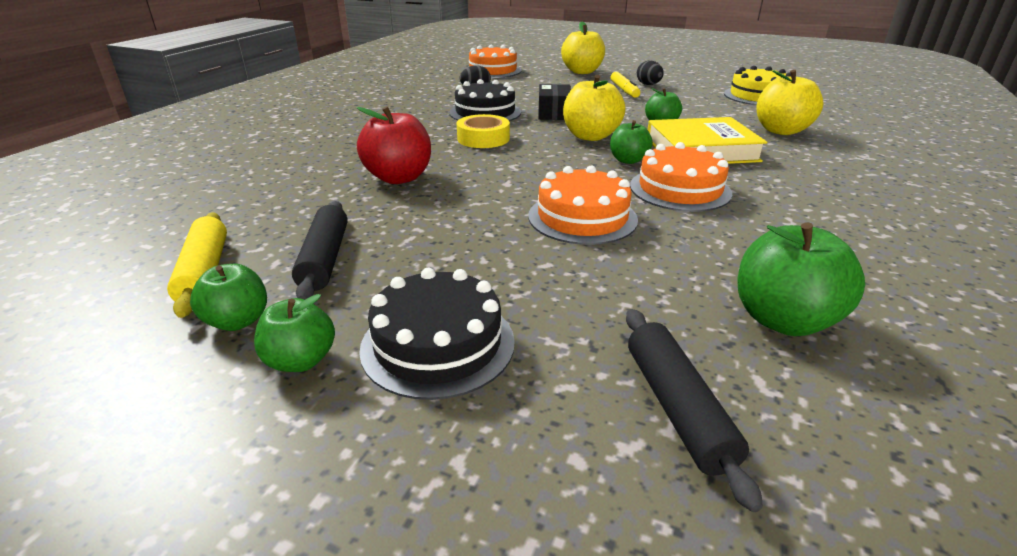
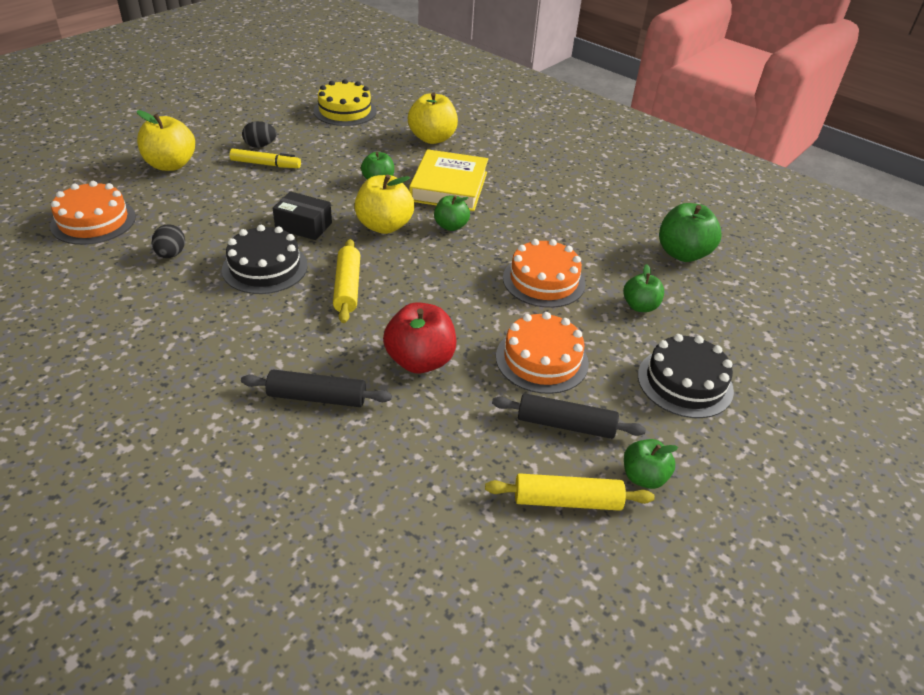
camera: 75 degrees left, 10 degrees up
(301, 360) = (693, 445): green apple -> green apple (640, 306)
(483, 138) = (347, 287): yellow tape -> yellow rolling pin
(677, 408) = (745, 313): black rolling pin -> black rolling pin (317, 397)
(680, 189) = (516, 224): orange cake -> orange cake (542, 359)

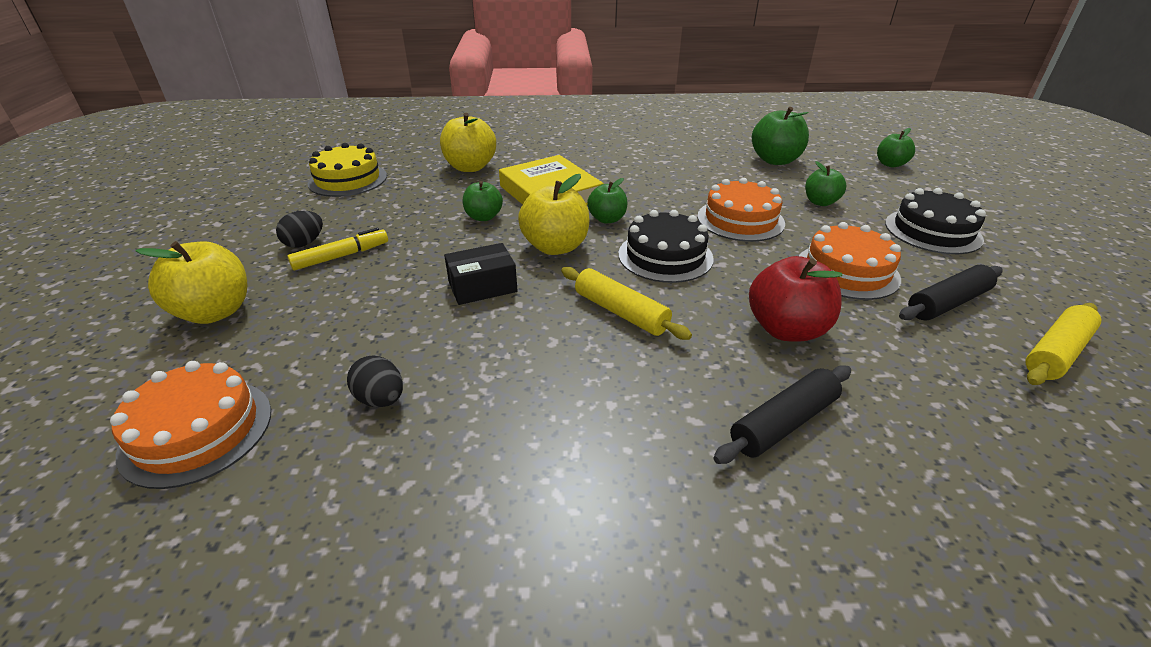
camera: 40 degrees left, 5 degrees down
(265, 267) = (513, 344): black cake -> black cake (665, 256)
(643, 477) = (1042, 302): green apple -> green apple (890, 164)

